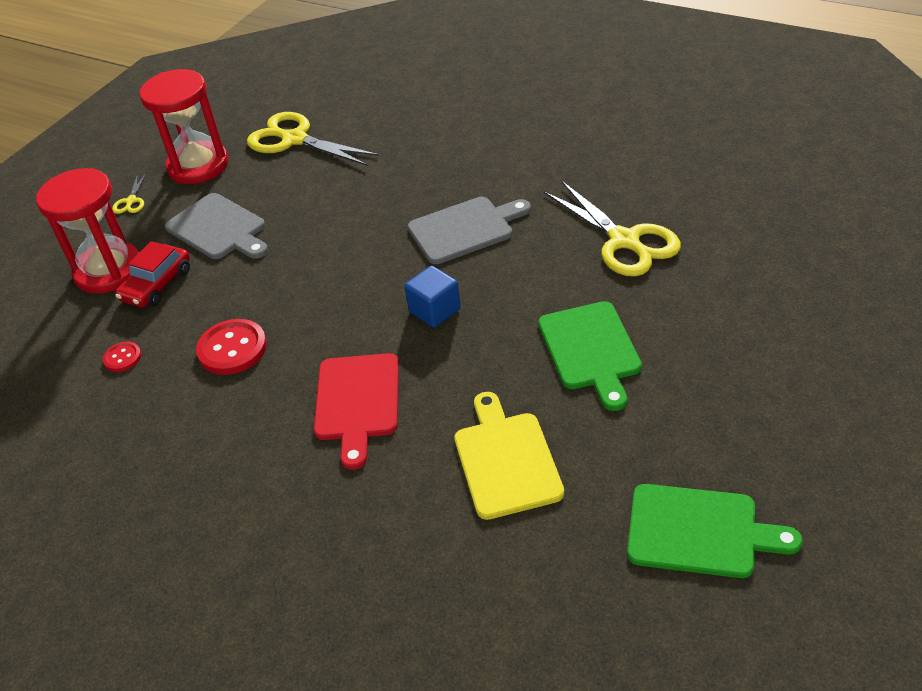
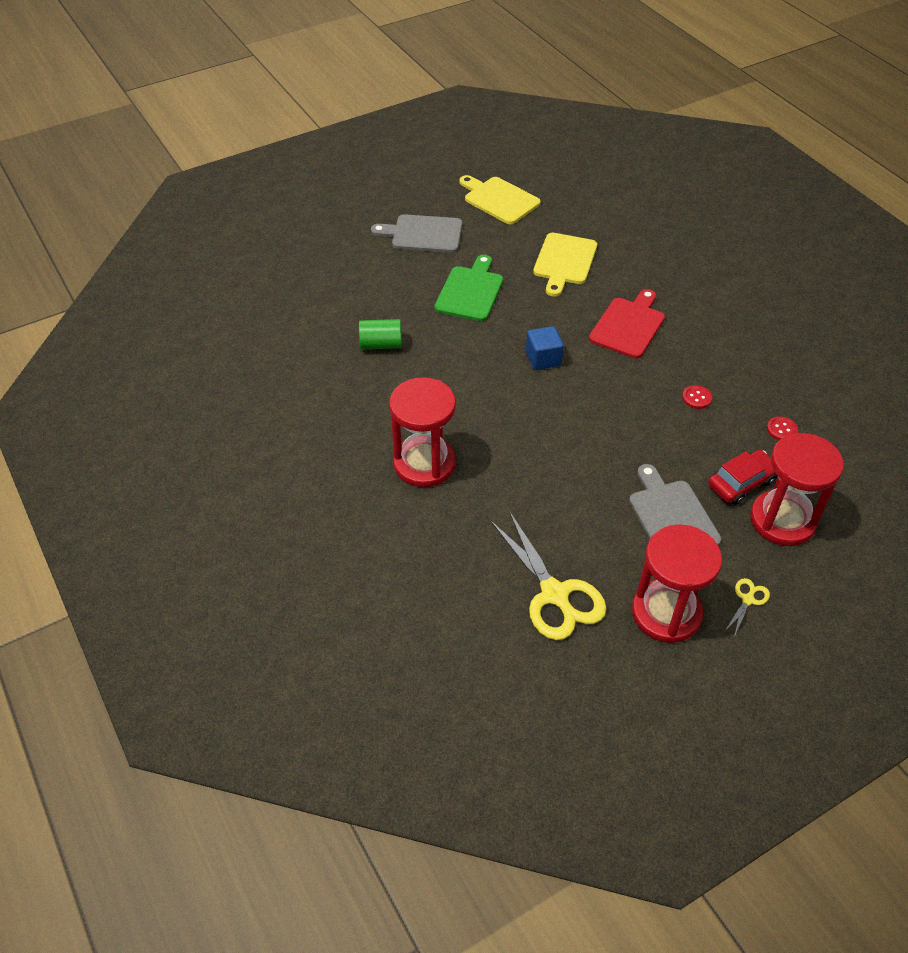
camera: 155 degrees left, 5 degrees up
(232, 349) = (696, 398): red button -> red button, size x0.54
(465, 229) = (476, 409): grey cutting board -> grey cutting board (423, 234)
(473, 168) = (424, 464): none -> red hourglass
(625, 241) = (381, 344): yellow scissors -> green cylinder
(699, 531) = (499, 199): green cutting board -> yellow cutting board

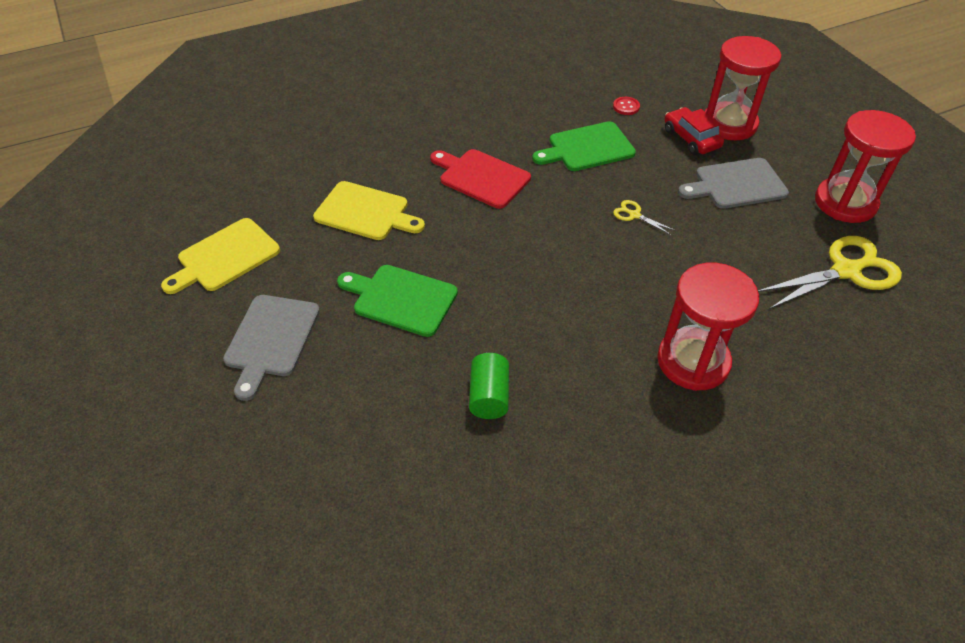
camera: 85 degrees left, 0 degrees up
(543, 359) = (526, 246): blue cube -> none
(696, 398) = (587, 148): red button -> green cutting board
(747, 599) = (817, 156): yellow scissors -> yellow scissors (634, 215)

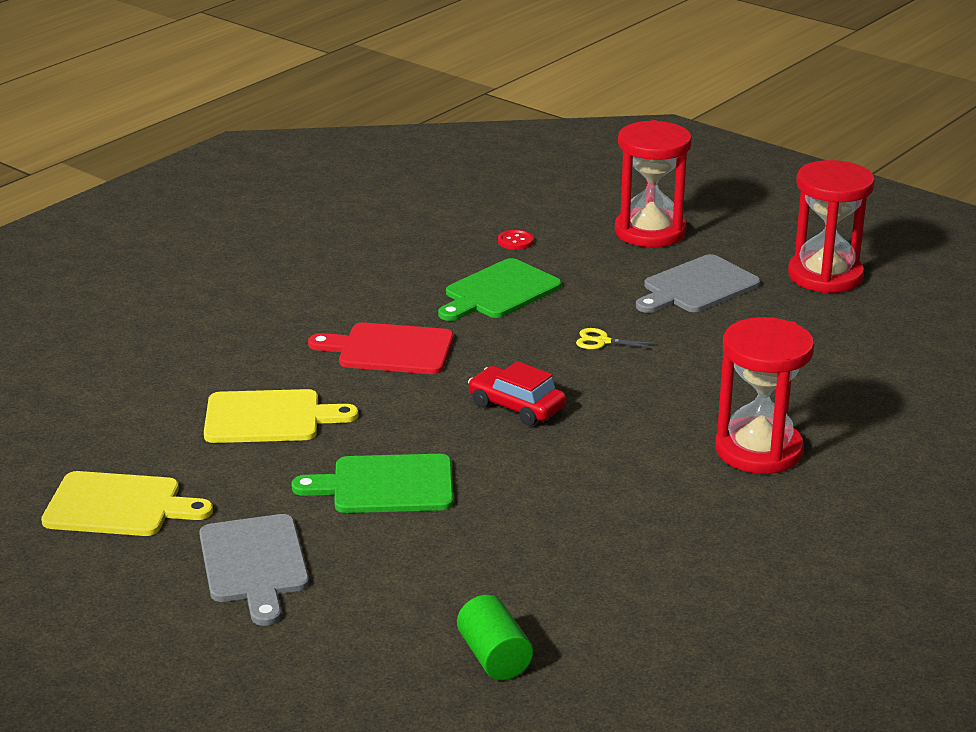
camera: 25 degrees left, 20 degrees down
(225, 257) = (119, 506): yellow cutting board -> yellow cutting board turned 105 degrees counterclockwise
(489, 396) = (560, 539): green cylinder -> green cylinder (494, 657)
(691, 138) = (615, 255): red car -> red car (516, 406)
(846, 271) = (864, 334): yellow scissors -> none

